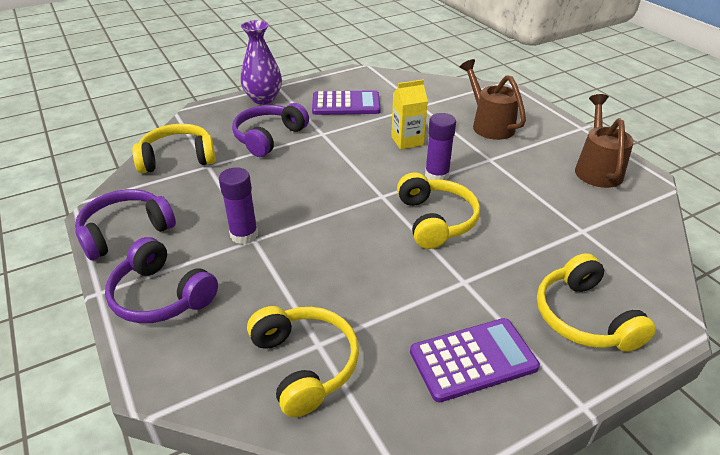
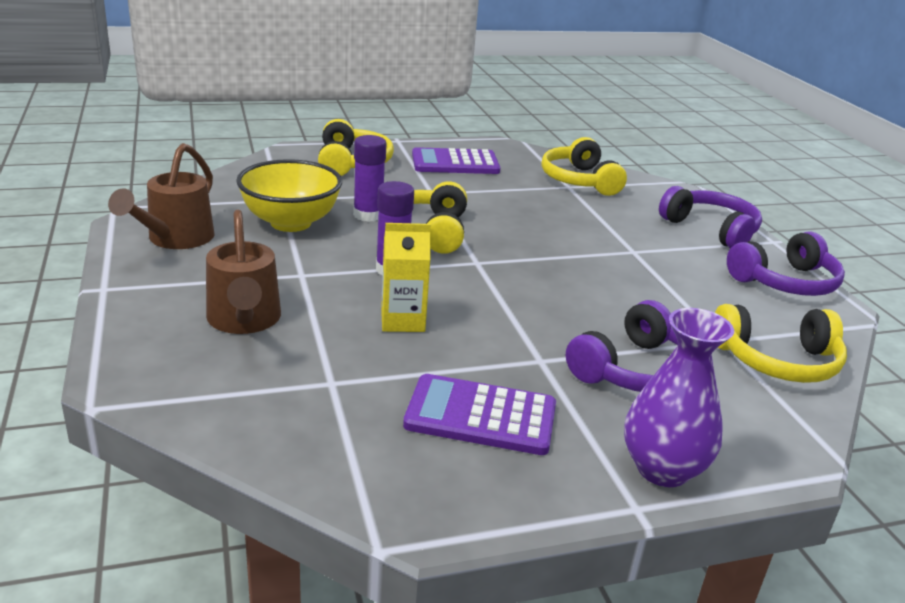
camera: 170 degrees left, 10 degrees down
(244, 235) = (645, 256): purple glue stick -> purple glue stick (368, 215)
(544, 203) = (291, 223): none -> yellow bowl

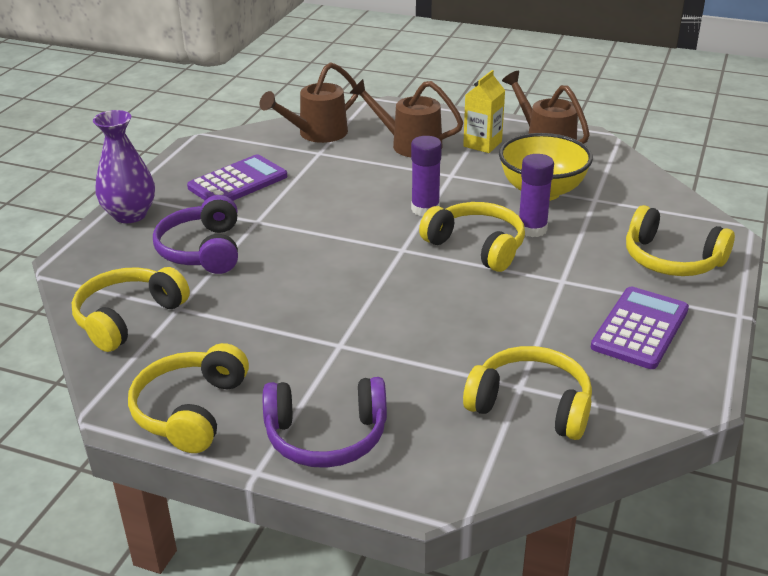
camera: 130 degrees right, 5 degrees up
(273, 408) = (316, 134): none -> brown watering can
(402, 320) = (354, 191): yellow carton -> yellow carton (482, 144)
(785, 282) = (190, 410): purple headphones -> yellow headphones

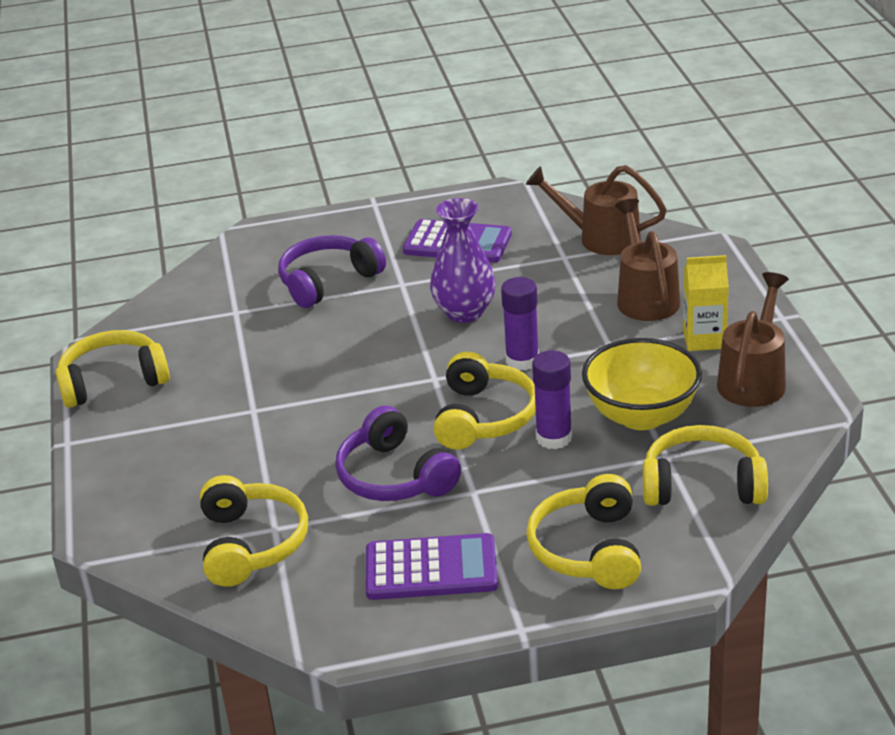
camera: 60 degrees right, 0 degrees up
(128, 318) = (202, 297): yellow headphones -> yellow headphones (702, 484)
(130, 215) = (346, 222): purple vase -> purple vase (464, 312)
(326, 436) = (129, 456): purple headphones -> purple headphones (394, 476)

